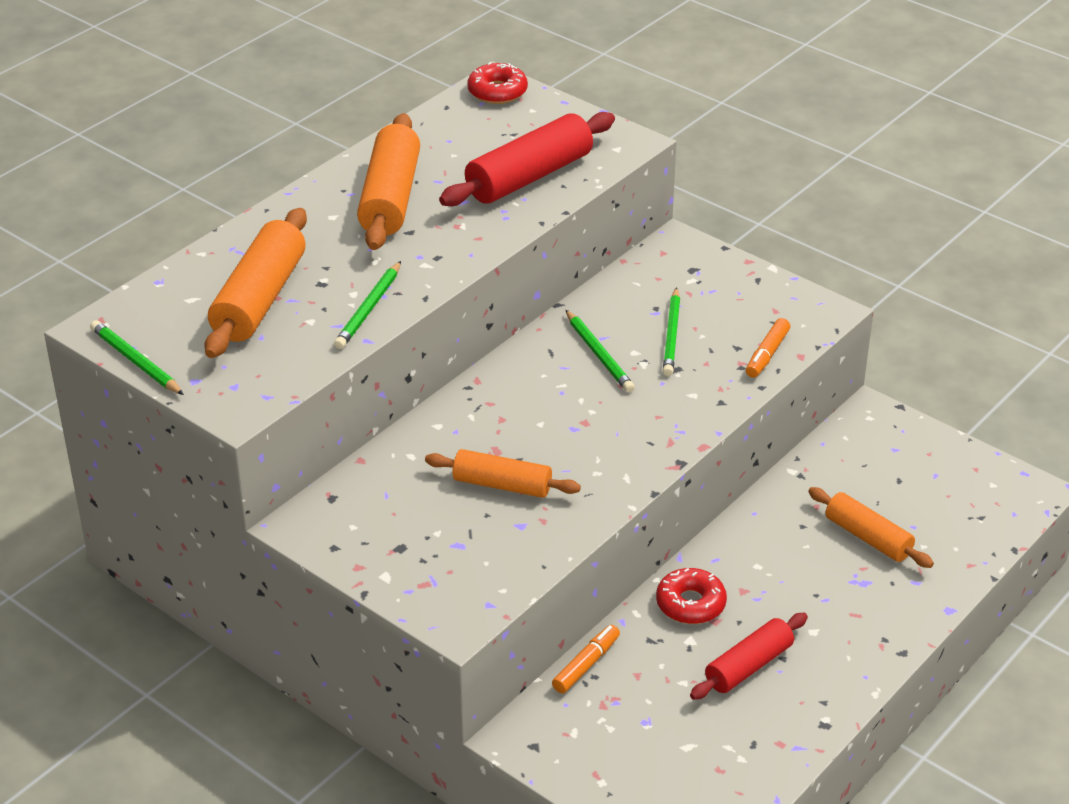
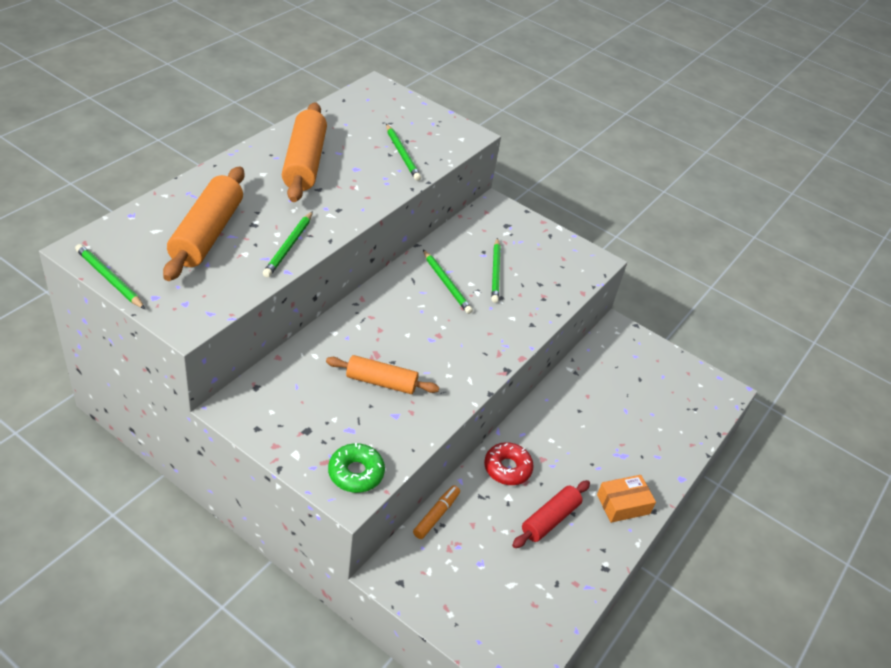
camera: 10 degrees left, 5 degrees up
(465, 596) = (356, 473): none -> green donut
(497, 92) = (378, 92): red donut -> none
(529, 177) = (402, 154): red rolling pin -> green pencil
(767, 354) = (560, 290): orange marker -> none
(858, 645) = (623, 504): none -> orange box
(868, 537) = (623, 421): orange rolling pin -> none

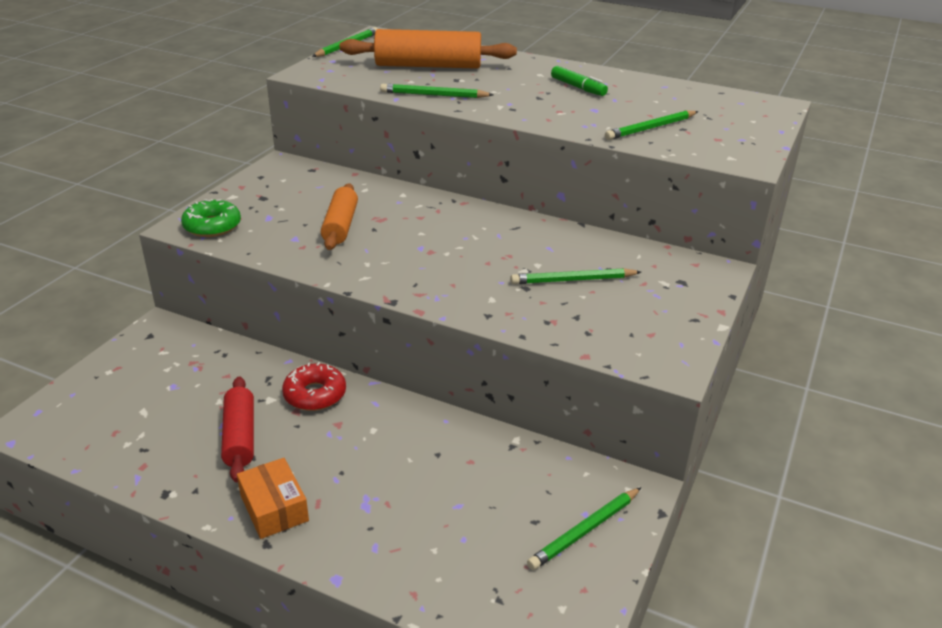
camera: 85 degrees right, 10 degrees down
(304, 162) = (578, 87): orange rolling pin -> green marker
(436, 515) = (236, 348): orange marker -> none
(446, 284) = (524, 248): green pencil -> green pencil (585, 531)
(550, 519) = (240, 437): red rolling pin -> red rolling pin turned 45 degrees clockwise

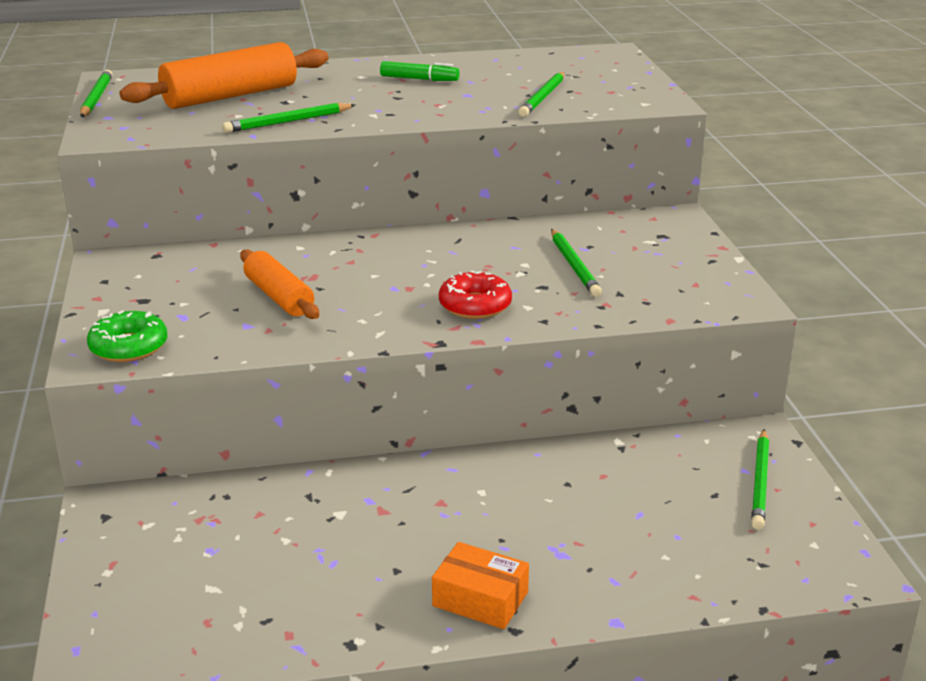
camera: 35 degrees left, 5 degrees down
(240, 437) = (357, 559): red rolling pin -> none
(315, 394) = (381, 488): red donut -> red donut (475, 305)
(573, 280) = (574, 266): green pencil -> green pencil turned 60 degrees counterclockwise

